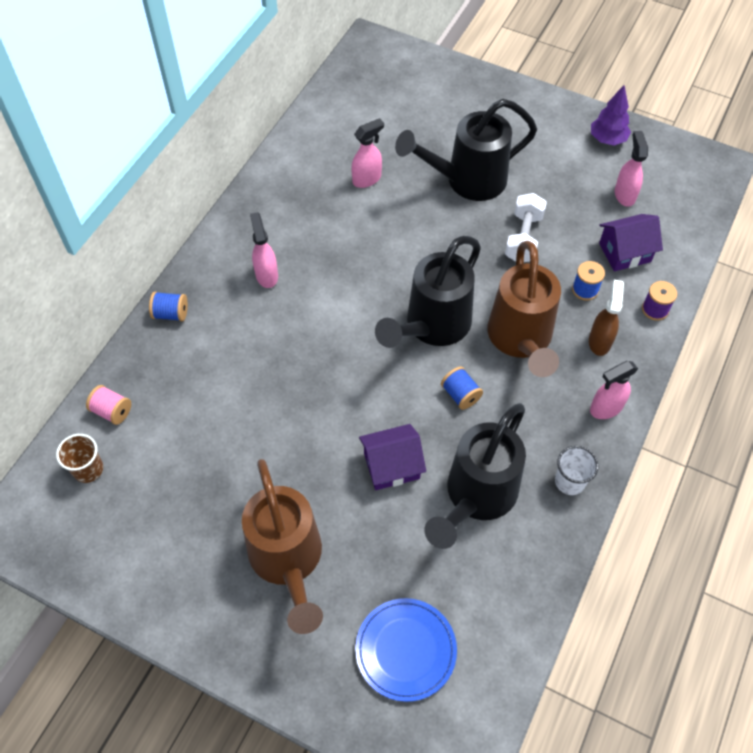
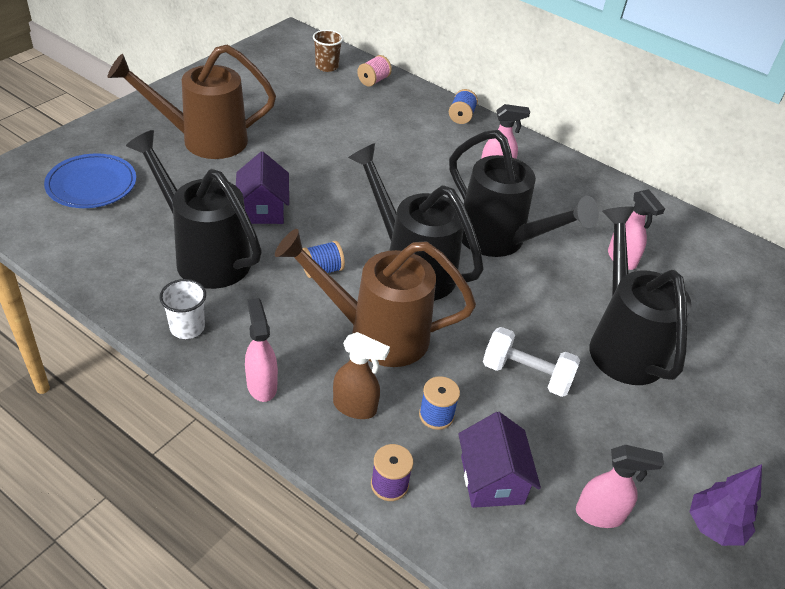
camera: 95 degrees right, 15 degrees down
(372, 265) = (499, 240): none -> black watering can

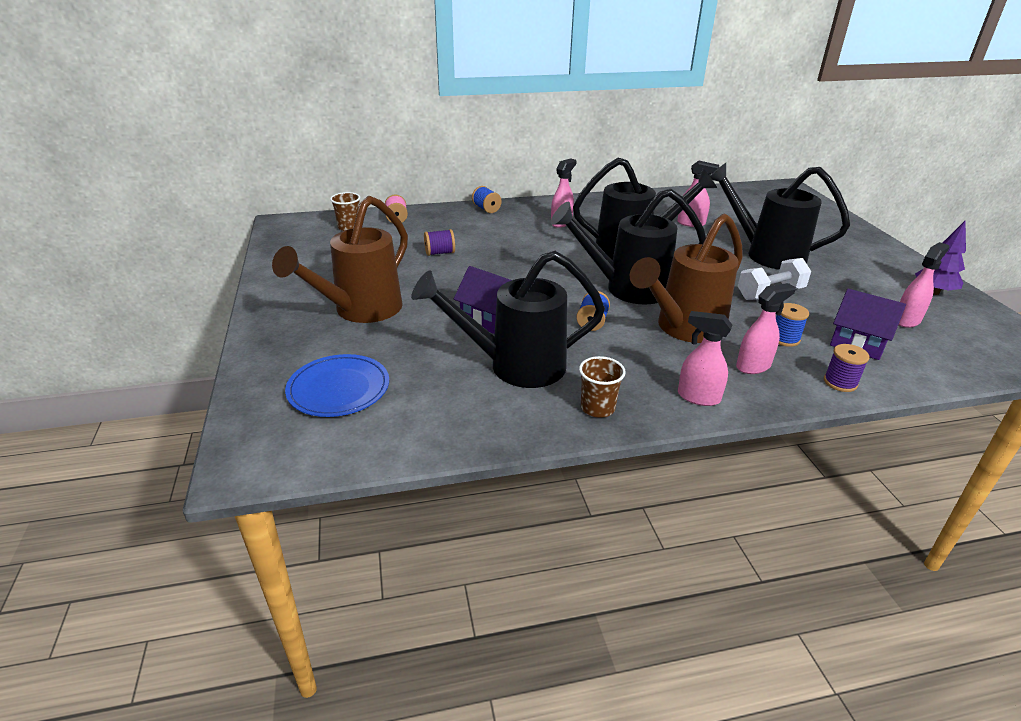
camera: 45 degrees left, 10 degrees down
(187, 327) = (597, 408): white cup -> brown cup
(342, 132) = (440, 253): none -> purple spool
(355, 407) = (753, 366): brown spray bottle -> pink spray bottle

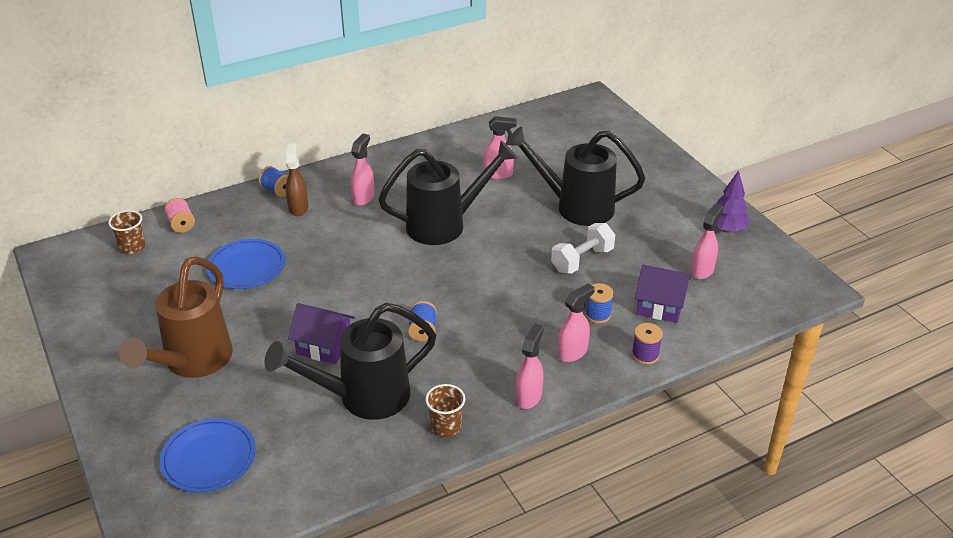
camera: 15 degrees left, 5 degrees up
(440, 253) = (246, 267): purple spool -> blue plate
(501, 222) = (298, 208): none -> brown spray bottle
(627, 289) = (448, 280): black watering can -> none
(684, 328) = (508, 320): brown watering can -> none
(698, 397) = (529, 397): pink spray bottle -> pink spray bottle turned 105 degrees clockwise

